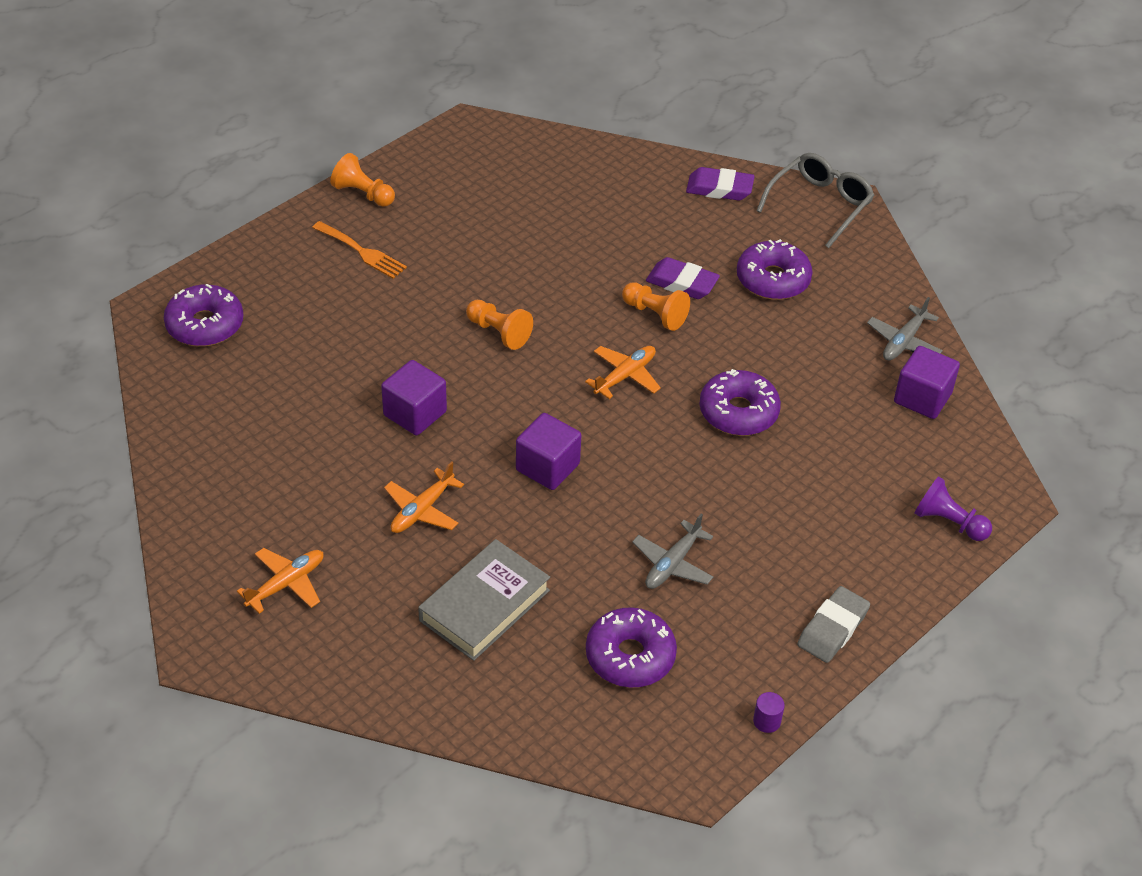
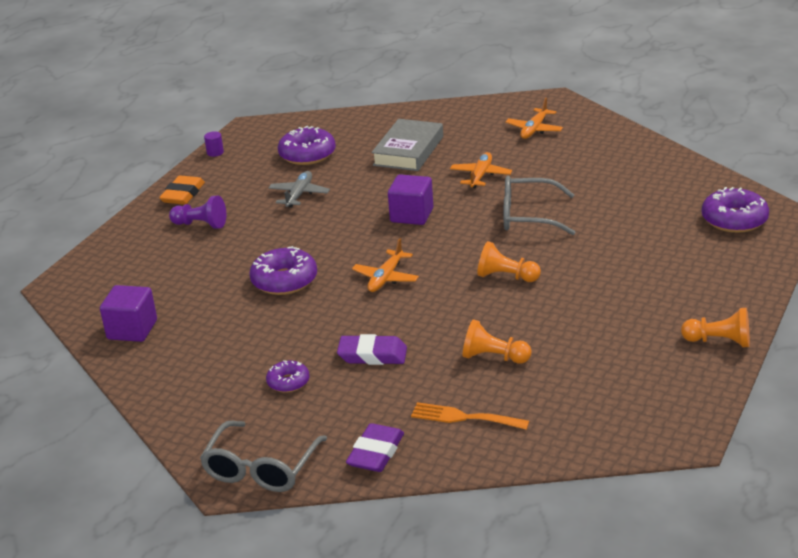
camera: 165 degrees right, 15 degrees down
(362, 252) = (670, 298): orange fork -> orange fork (464, 417)
(415, 413) = (528, 216): purple cube -> grey glasses
(655, 314) = (384, 325): orange pawn -> orange pawn (494, 357)
(719, 189) = (376, 453): purple eraser -> purple eraser turned 60 degrees counterclockwise
(773, 279) = (288, 382): purple donut -> purple donut, size x0.57
(832, 629) = (183, 194): grey eraser -> orange eraser
(903, 341) = (153, 366): grey plane -> none
(948, 522) = (106, 262): purple pawn -> purple pawn (201, 224)

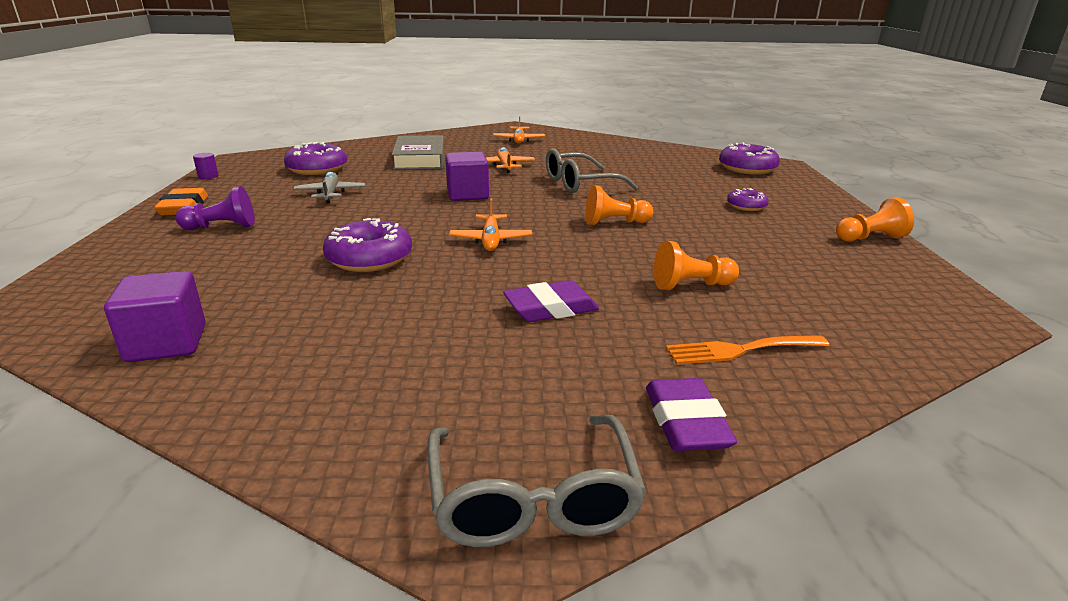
camera: 30 degrees left, 5 degrees down
(288, 382) = (466, 360): purple donut -> purple donut (746, 206)

